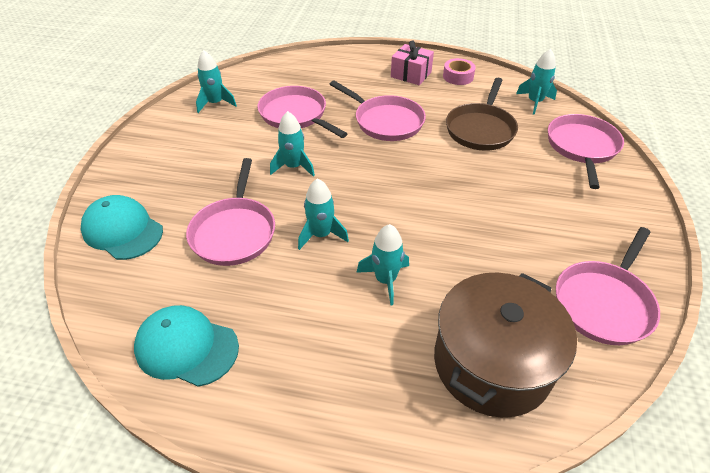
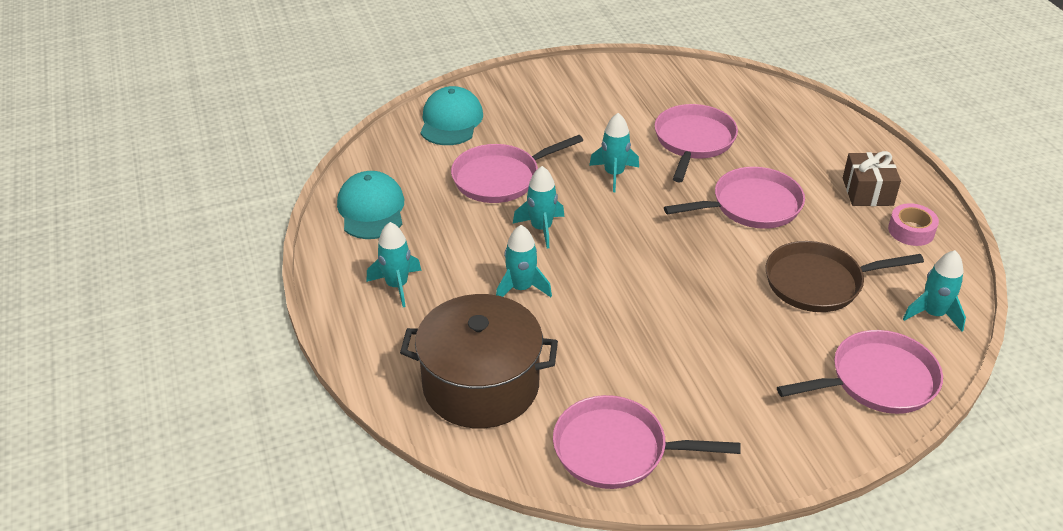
camera: 60 degrees right, 5 degrees down
(215, 103) = (655, 85): turquoise rocket -> turquoise rocket (397, 285)
(385, 121) = (751, 205): pink pan -> pink pan turned 120 degrees counterclockwise
(411, 74) = (867, 192): pink gift -> brown gift

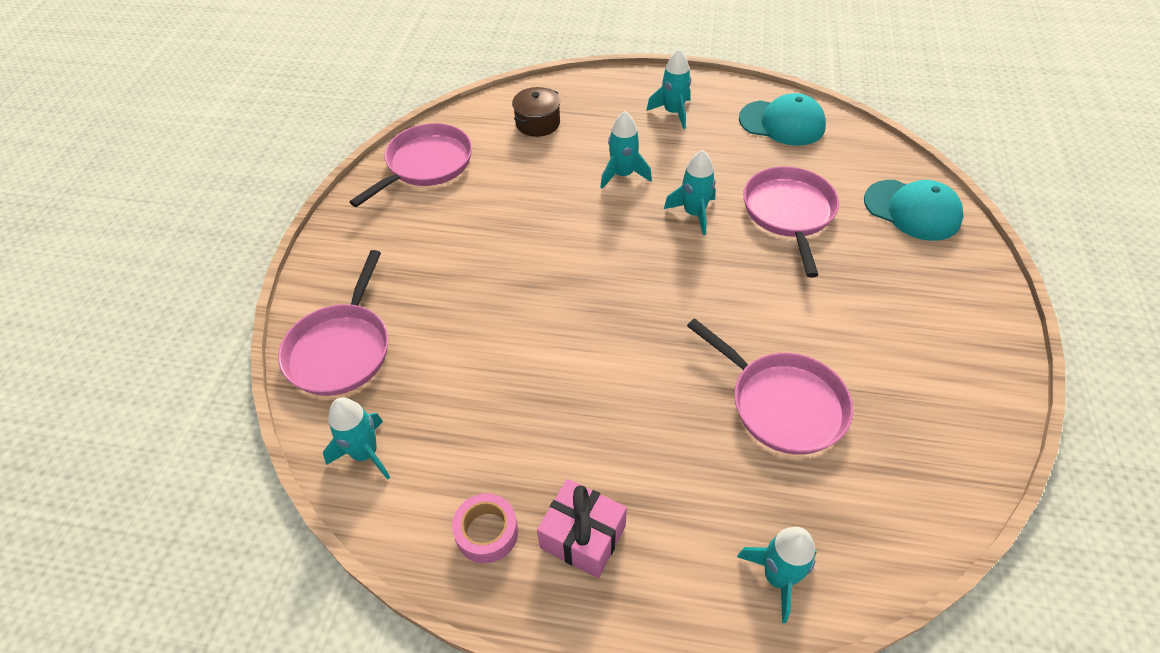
camera: 120 degrees right, 10 degrees up
(481, 385) = (538, 123): brown pot -> brown pot, size x0.49
(614, 174) = (752, 300): turquoise rocket -> turquoise rocket (778, 577)
(751, 205) = (630, 394): pink pan -> none
(819, 282) = (479, 382): brown pan -> none
(867, 192) = (583, 537): brown gift -> pink gift

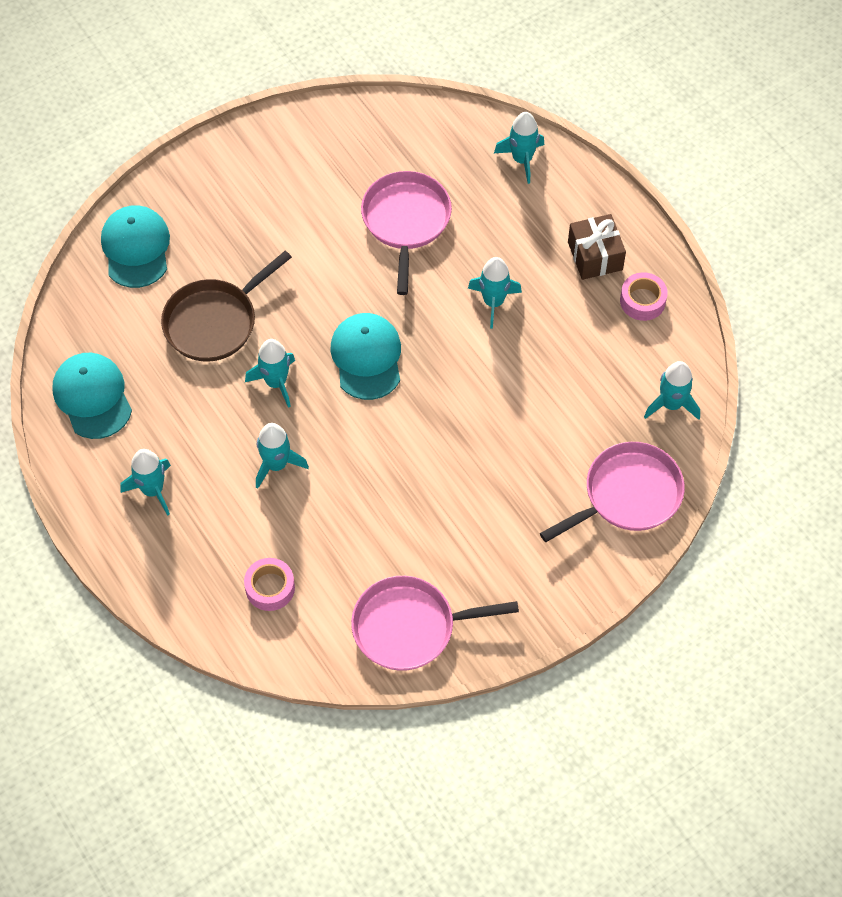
camera: 135 degrees left, 10 degrees up
(538, 123) = (270, 588): brown pot -> pink tape
(583, 537) = (595, 256): pink gift -> brown gift
(620, 403) = (493, 302): none -> turquoise rocket
(658, 277) = (367, 357): none -> turquoise cap
(789, 213) = (214, 322): pink pan -> brown pan

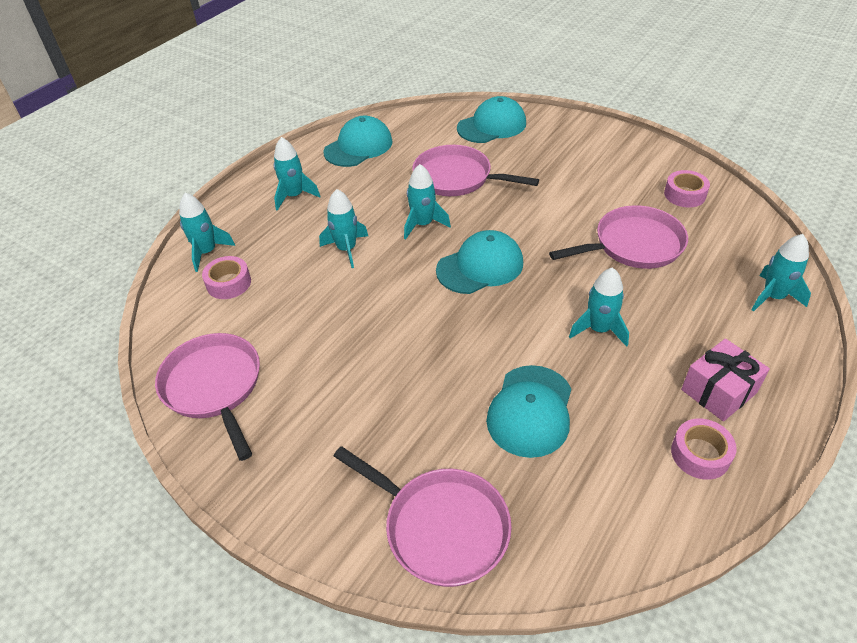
camera: 70 degrees right, 15 degrees down
(214, 322) = (457, 178): brown pan -> pink pan
(360, 142) = (684, 195): none -> pink tape
(553, 392) = (530, 411): none -> turquoise cap
(595, 256) = (719, 391): brown gift -> pink gift
(671, 404) = (586, 532): turquoise rocket -> turquoise rocket (207, 252)

